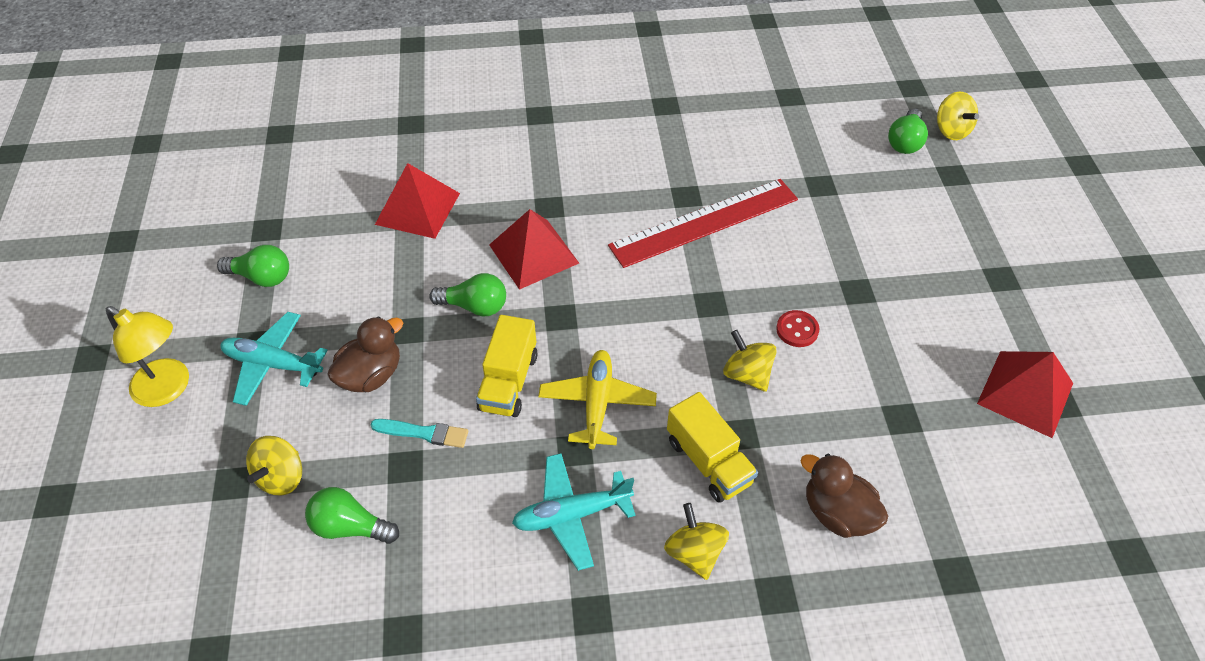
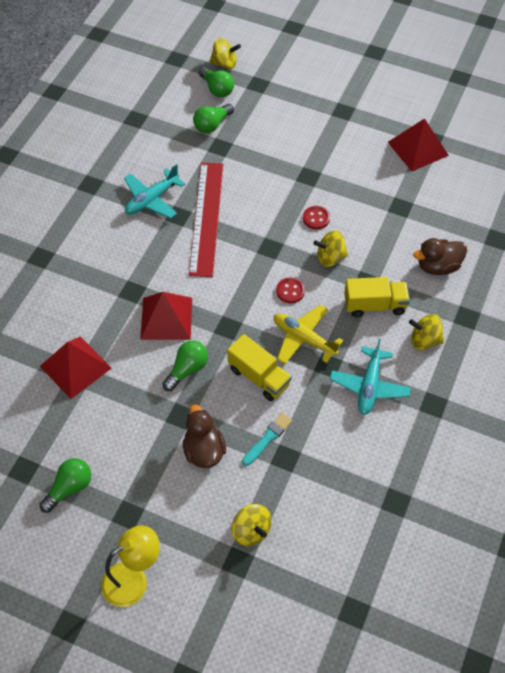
camera: 60 degrees left, 5 degrees up
(273, 364) = (155, 506): turquoise plane -> turquoise plane (152, 199)
(350, 526) = (310, 504): green light bulb -> green light bulb (212, 125)
(660, 355) = (290, 291): none -> red button

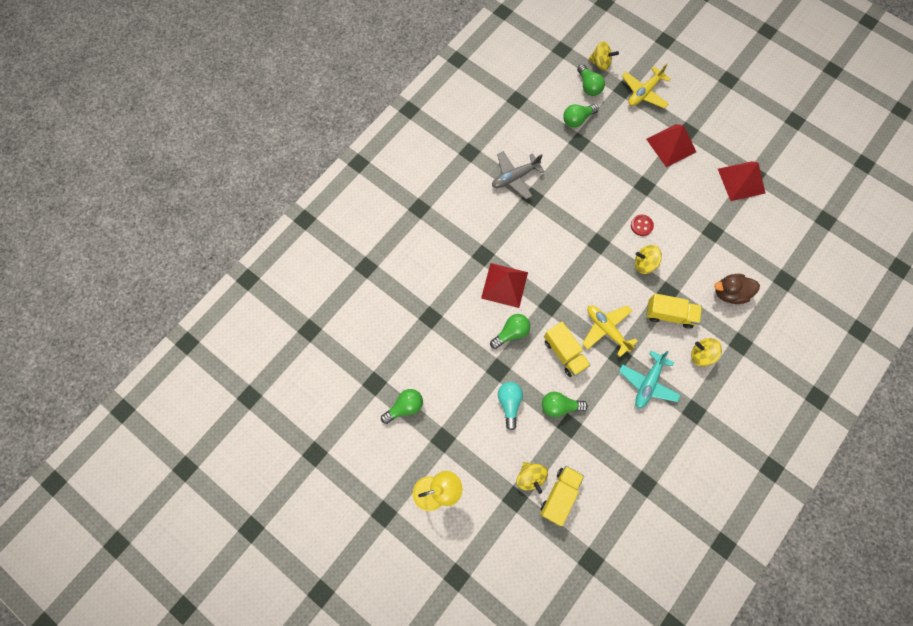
camera: 15 degrees right, 15 degrees up
(75, 367) = (428, 309): red pyramid -> red pyramid (671, 145)
(152, 199) = (515, 177): turquoise plane -> grey plane
(204, 450) = (509, 403): brown duck -> turquoise light bulb
(206, 218) = (554, 204): red ruler -> none
(267, 438) = (559, 406): turquoise brush -> green light bulb
(282, 83) = (644, 92): none -> yellow plane
(290, 291) = (605, 285): red button -> none
(294, 542) = (560, 495): none -> yellow truck

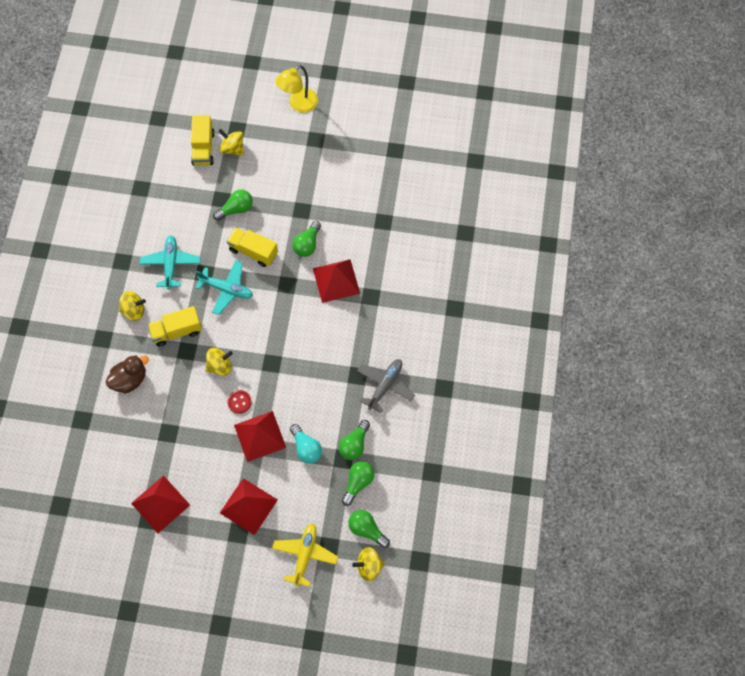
camera: 150 degrees right, 5 degrees down
(405, 407) = (359, 146): green light bulb -> green light bulb (354, 445)
(509, 403) = (278, 190): turquoise light bulb -> turquoise light bulb (306, 448)
(606, 329) = (226, 289): yellow plane -> turquoise plane
(637, 191) = (260, 436): none -> red pyramid

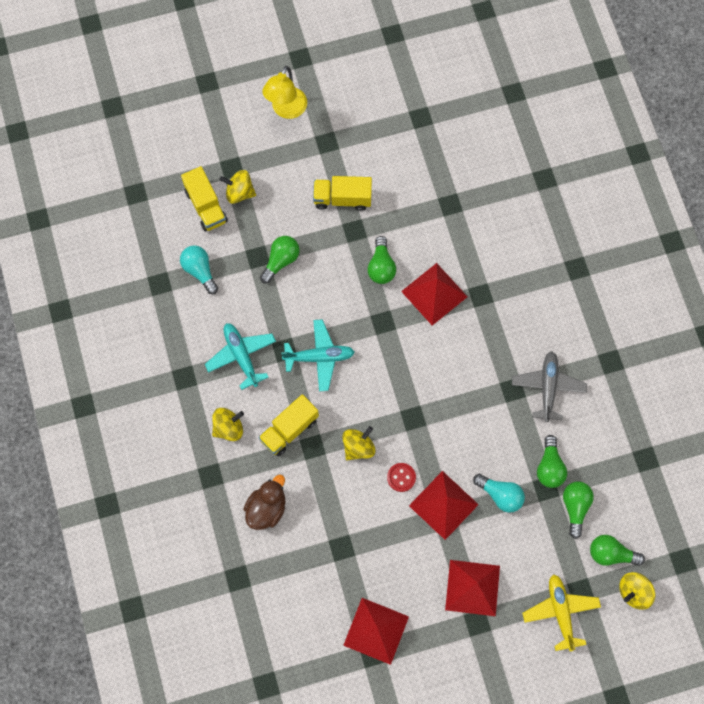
camera: 25 degrees left, 5 degrees up
(174, 191) = (200, 271): none -> turquoise light bulb
(253, 251) = (326, 301): yellow truck -> yellow truck (342, 198)

